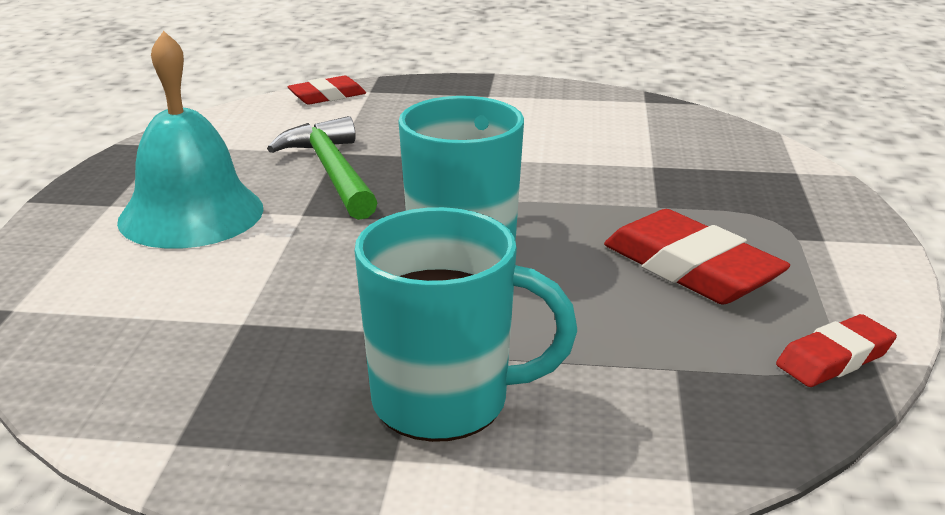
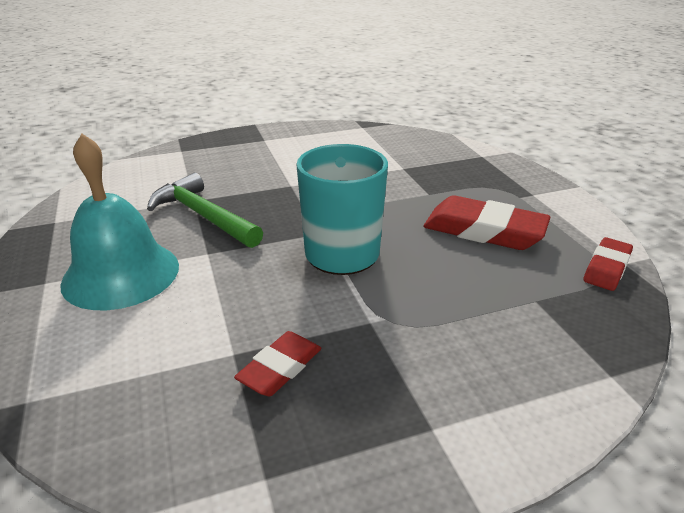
camera: 25 degrees left, 5 degrees up
(327, 96) = (153, 160): red eraser -> red eraser (280, 368)
(445, 402) = (427, 371): turquoise mug -> none

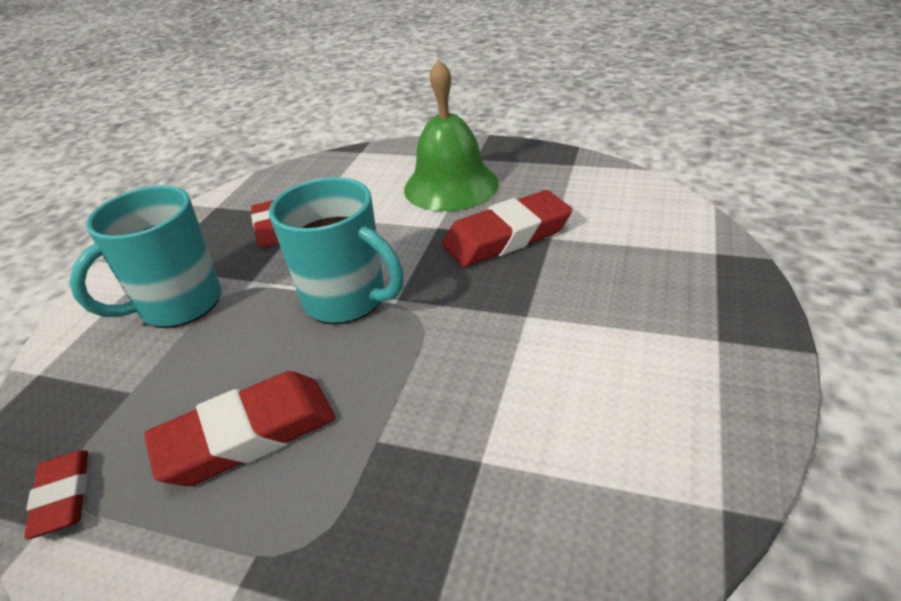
camera: 130 degrees right, 5 degrees up
(121, 274) = (451, 186): turquoise bell -> green bell
(203, 216) = (507, 236): green hammer -> red eraser
(448, 347) = (178, 305): none -> turquoise mug

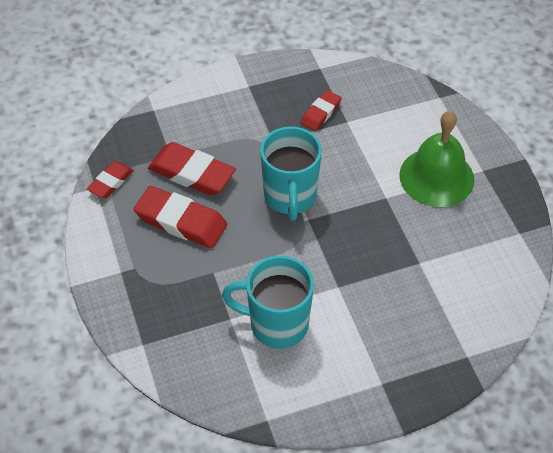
camera: 50 degrees right, 15 degrees up
(178, 305) = (232, 124): turquoise mug -> turquoise mug (277, 324)
(507, 236) = (403, 239): red eraser -> red eraser (192, 173)

